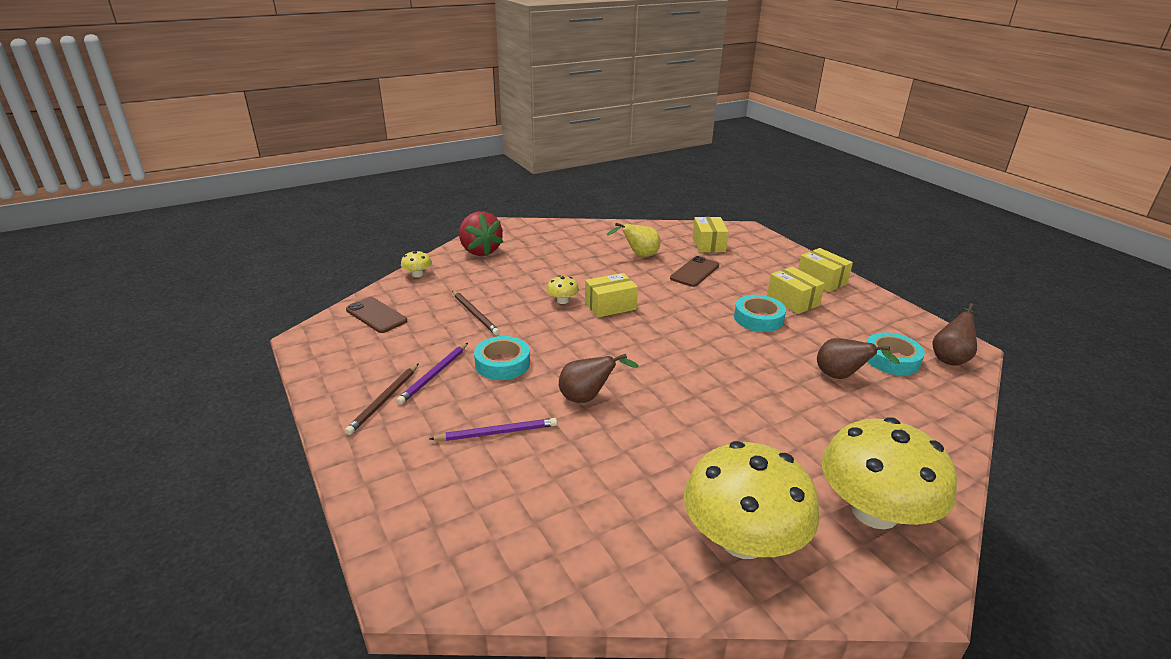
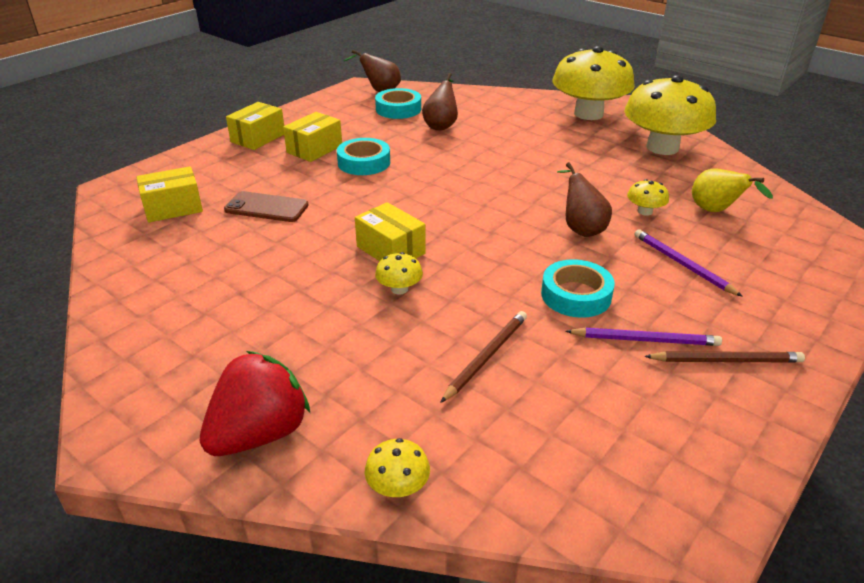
camera: 110 degrees left, 5 degrees up
(376, 315) = (569, 471): brown phone -> none
(594, 449) = (645, 211): none -> yellow mushroom
(639, 255) = (227, 255): yellow pear -> yellow pear (716, 211)

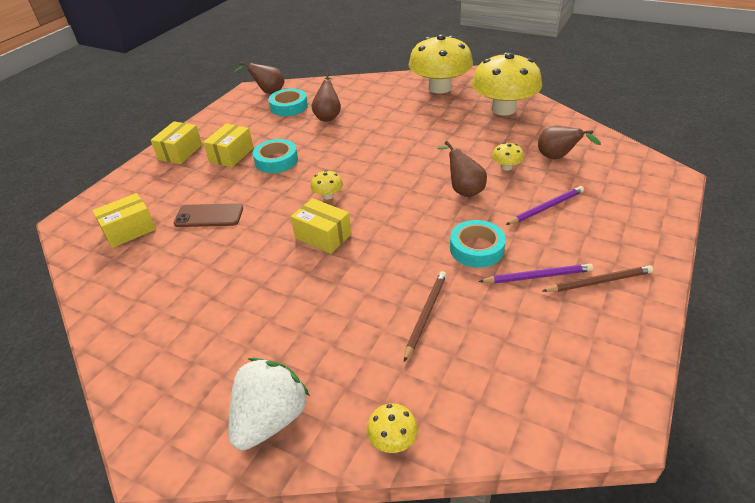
camera: 10 degrees left, 5 degrees up
(260, 433) = (270, 419): red strawberry -> white strawberry
(399, 289) = (340, 269): yellow mushroom -> yellow mushroom (328, 195)
(682, 264) = (546, 207): purple pencil -> purple pencil turned 105 degrees clockwise
(716, 211) = (557, 158): yellow pear -> brown pear

